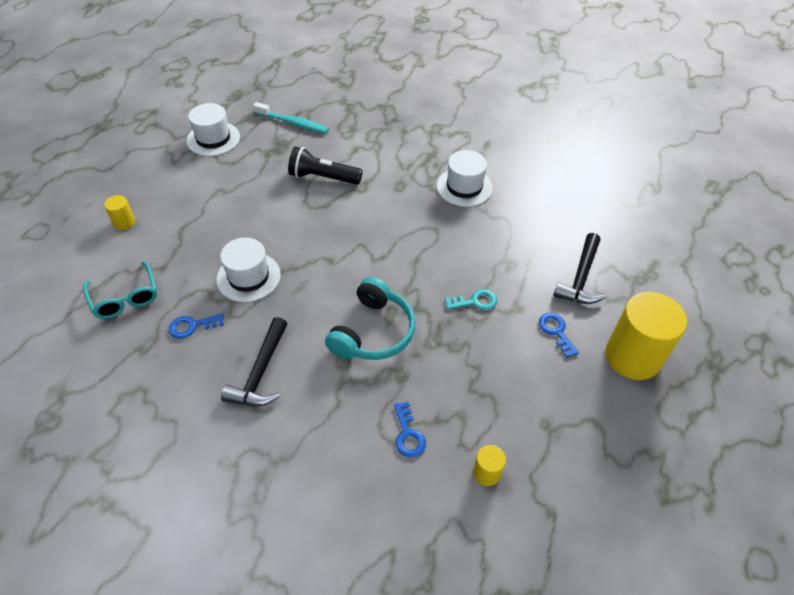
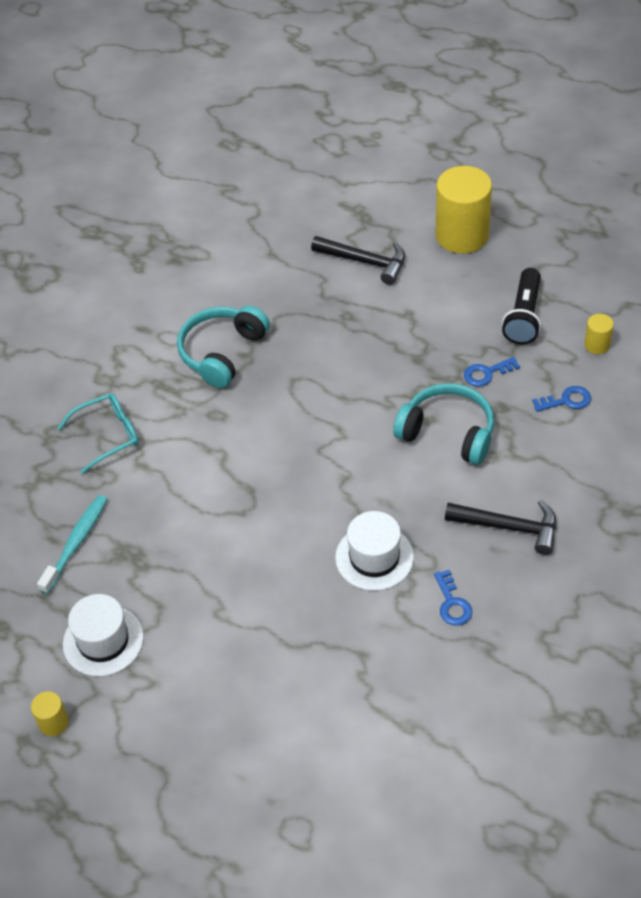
camera: 85 degrees left, 0 degrees up
(124, 222) = (279, 719): yellow cylinder -> yellow cylinder (53, 722)
(125, 298) = (414, 684): turquoise glasses -> turquoise glasses (108, 435)
(323, 177) = (197, 497): black flashlight -> black flashlight (524, 317)
(464, 187) = (222, 352): white hat -> turquoise headphones
(475, 301) = (401, 347): turquoise key -> none
(556, 331) = (436, 286): blue key -> blue key (486, 373)

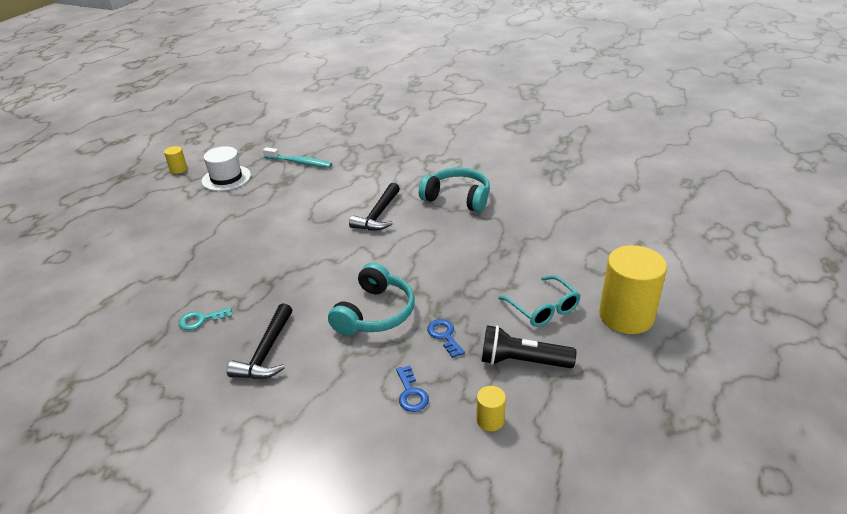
camera: 85 degrees right, 15 degrees down
(108, 435) = (382, 164): turquoise glasses -> turquoise glasses (543, 309)
(365, 262) = (571, 258): black hammer -> black hammer (378, 215)
(374, 557) = (256, 278): white hat -> none
(452, 603) = (201, 320): blue key -> turquoise key

